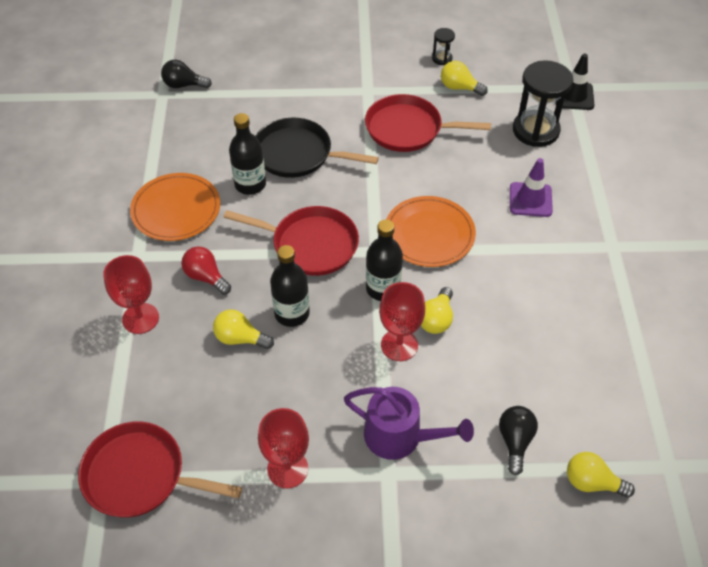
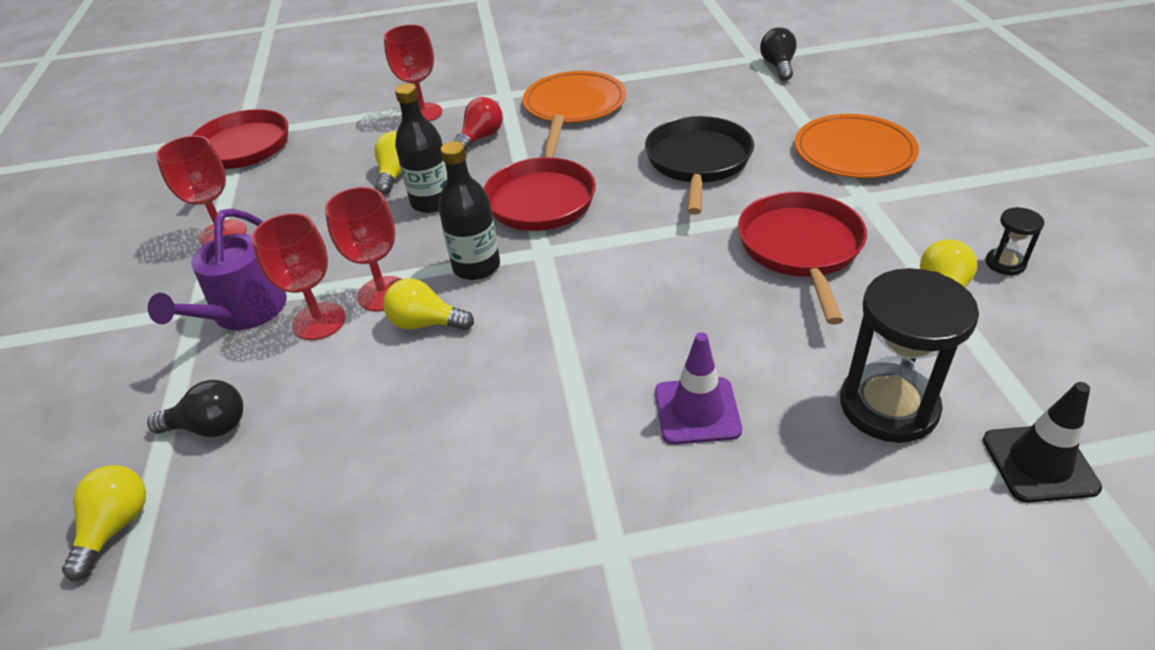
camera: 85 degrees right, 10 degrees down
(250, 184) = (630, 138): black bottle -> none
(421, 384) = (319, 321): none -> red goblet
(429, 234) = (584, 297): orange plate -> orange plate (854, 151)

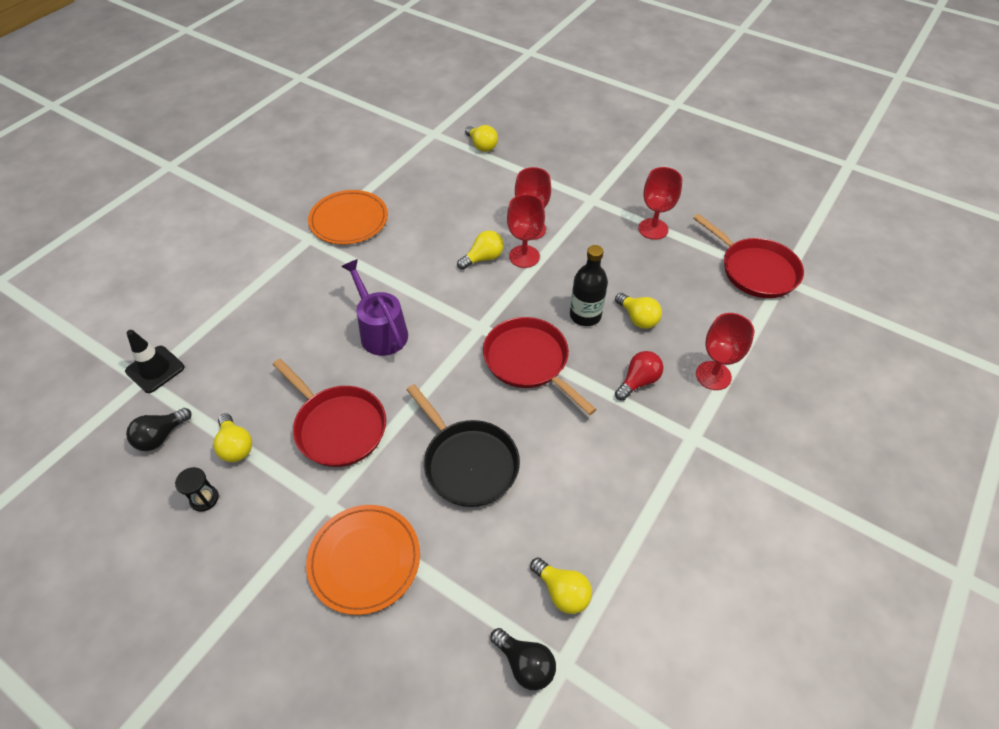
camera: 130 degrees right, 10 degrees up
(210, 427) = (503, 178): black light bulb -> black light bulb (161, 436)
(244, 312) = (569, 211): purple watering can -> purple watering can (381, 332)
(476, 267) = (501, 297): black bottle -> none
(480, 138) = (638, 381): red light bulb -> red light bulb turned 120 degrees counterclockwise
(574, 102) = (631, 468): orange plate -> orange plate (349, 220)
(697, 411) = (319, 300): purple traffic cone -> none
(714, 78) = (562, 592): none -> yellow light bulb
(888, 406) = (234, 355): black hourglass -> none

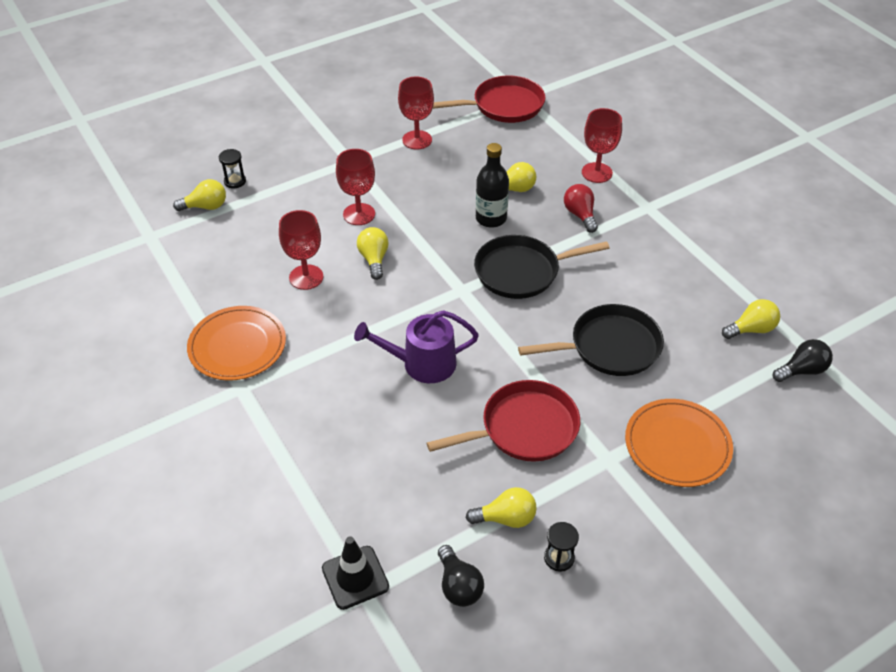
camera: 65 degrees left, 5 degrees down
(520, 148) = (235, 181): none -> black hourglass
(524, 256) = (392, 231): red goblet -> red goblet (306, 277)
(529, 361) = (521, 271): red pan -> black pan

